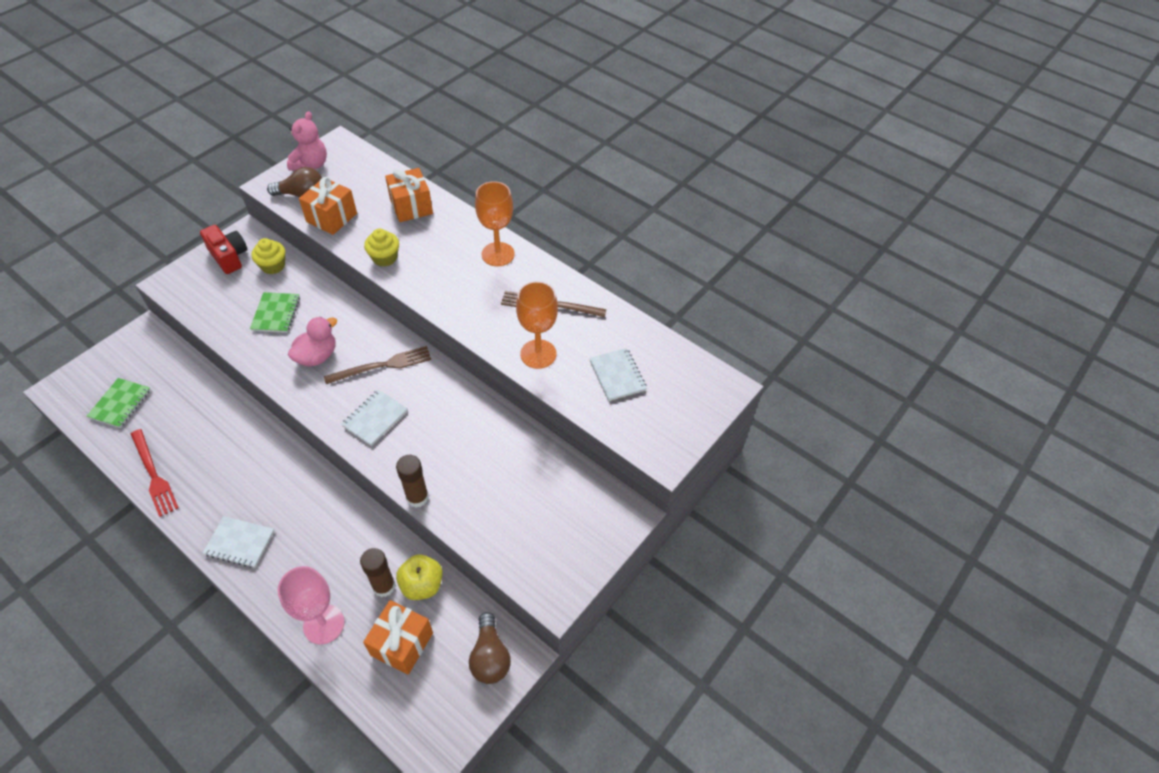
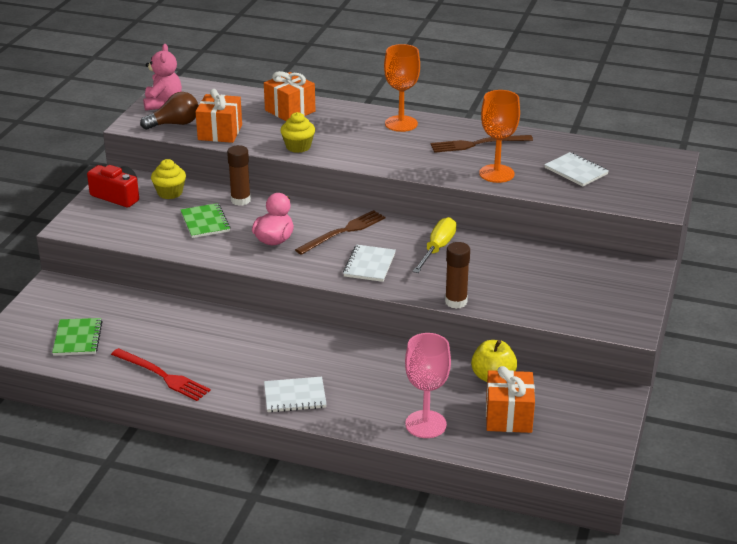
camera: 20 degrees left, 20 degrees down
(384, 586) = (458, 387): brown glue stick -> brown glue stick (240, 200)
(449, 418) = (437, 249): none -> yellow screwdriver
(490, 657) = (593, 403): brown light bulb -> none

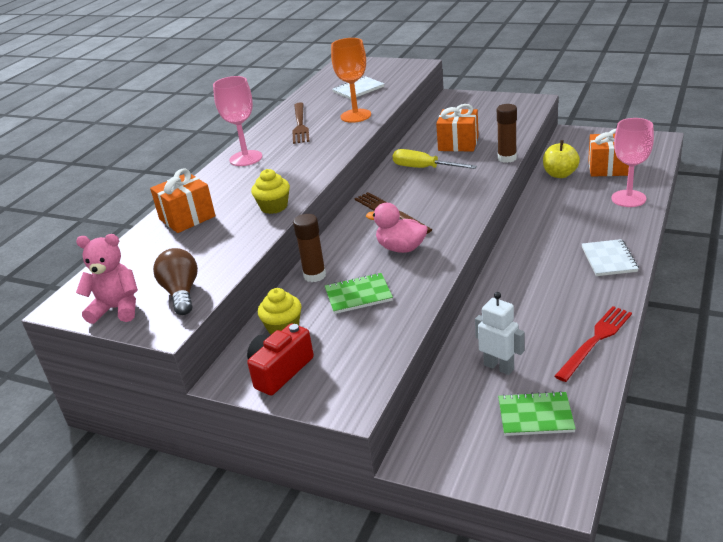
camera: 80 degrees left, 0 degrees up
(141, 323) = (499, 367): none -> white robot
(220, 132) = (219, 258): orange gift -> orange gift (458, 144)
(369, 265) = (450, 196): white notebook -> none
(401, 124) = (246, 158): orange goblet -> pink goblet

